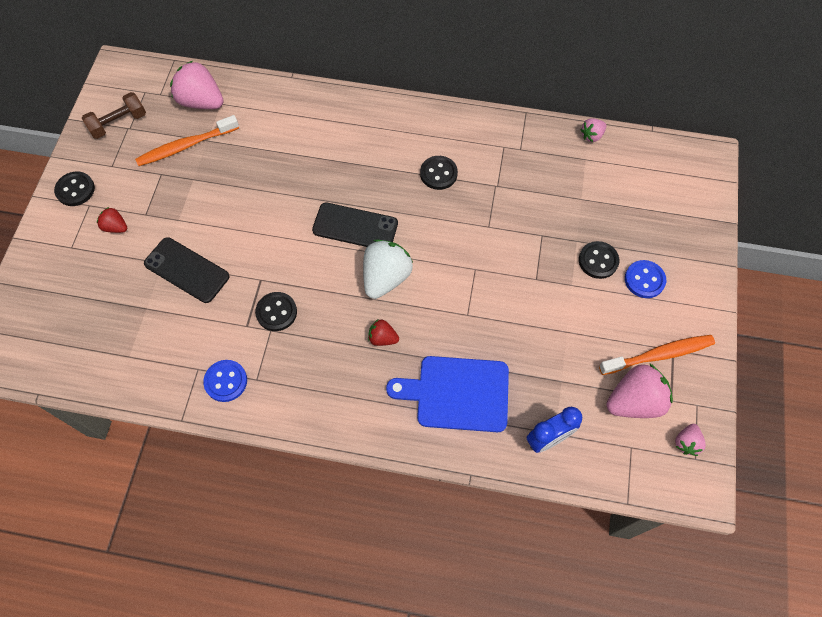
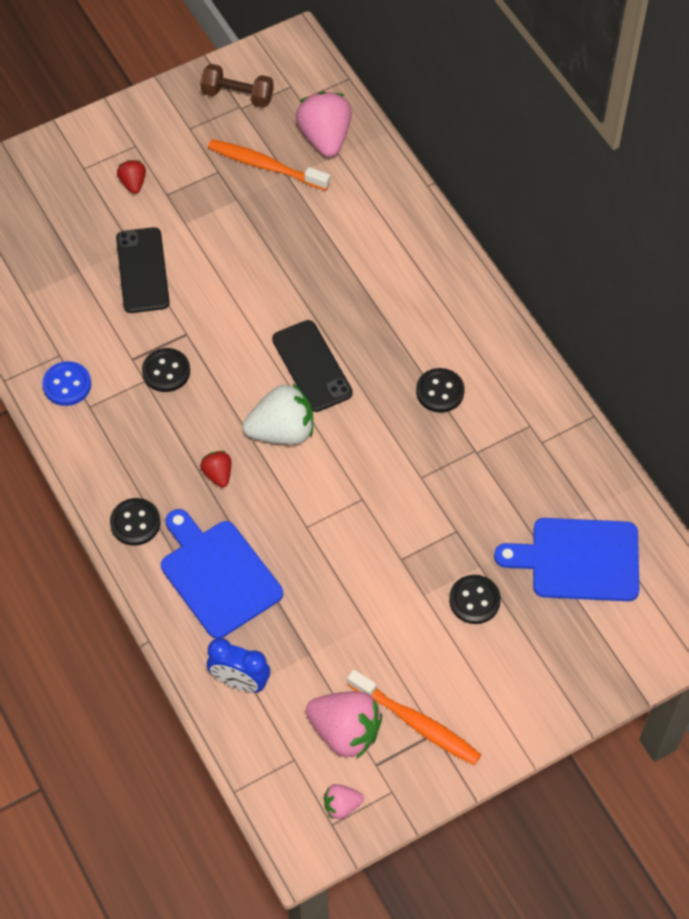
camera: 50 degrees right, 5 degrees down
(75, 190) = (140, 123): black button -> black button (135, 523)
(591, 136) = (625, 495): pink strawberry -> none
(615, 188) = (578, 560): none -> blue cutting board
(644, 280) = (492, 657): blue button -> none

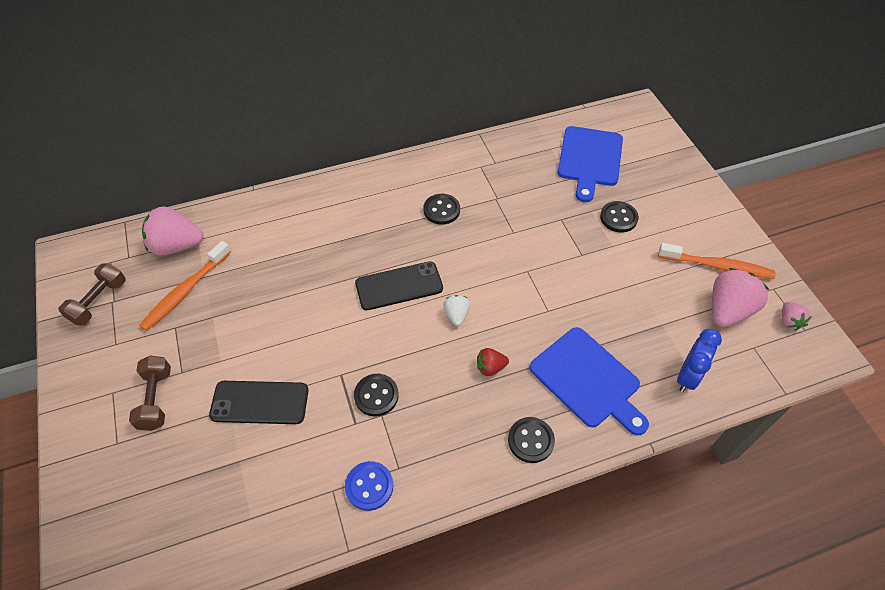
camera: 80 degrees left, 5 degrees down
(133, 183) = (156, 399): red strawberry -> brown dumbbell
(217, 575) = (588, 380): blue cutting board -> blue cutting board turned 105 degrees counterclockwise
(282, 431) = (456, 315): white strawberry -> white strawberry, size x0.51
(416, 722) = (717, 266): orange toothbrush -> orange toothbrush turned 60 degrees clockwise

